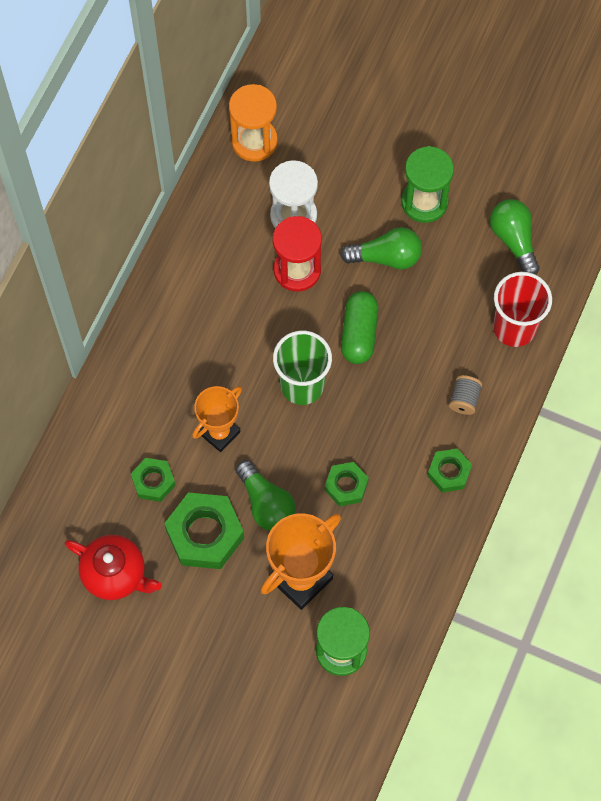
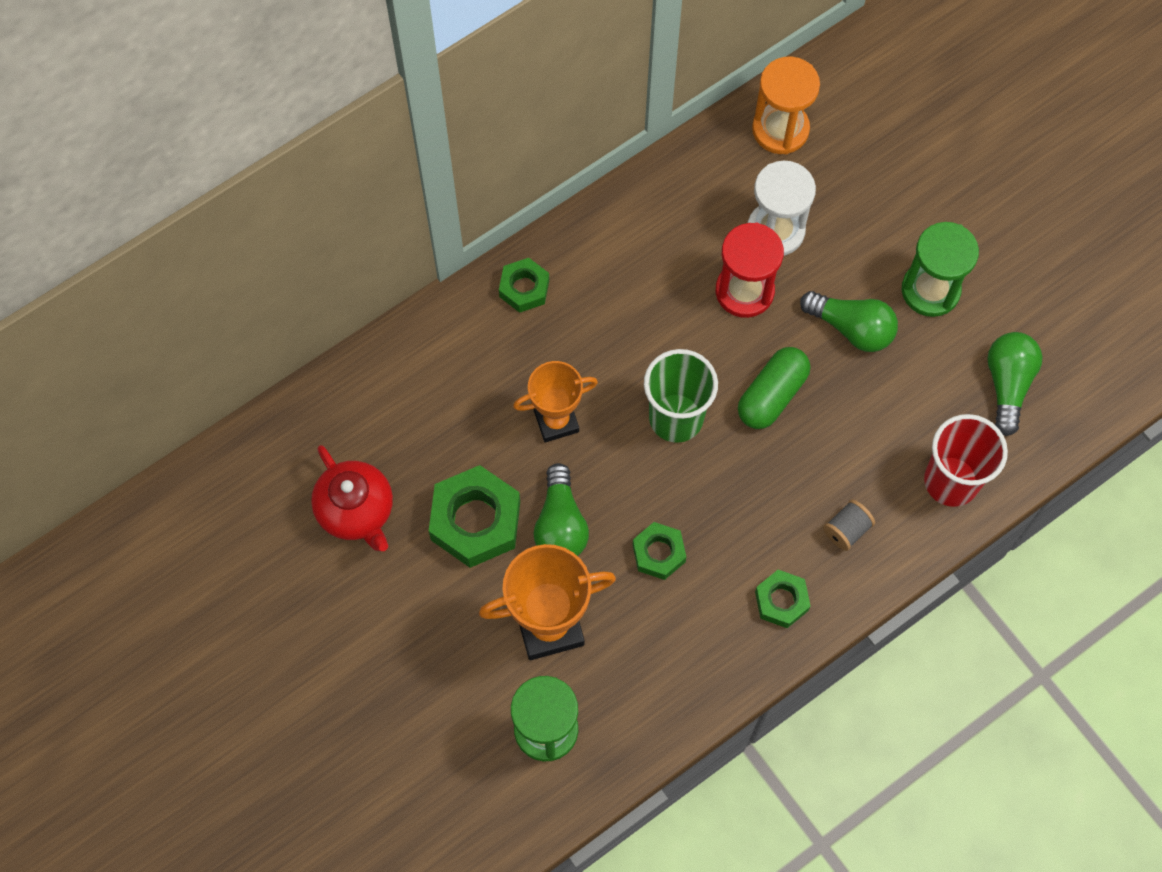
camera: 30 degrees right, 0 degrees up
(153, 482) = (455, 435): green nut -> green nut (524, 288)

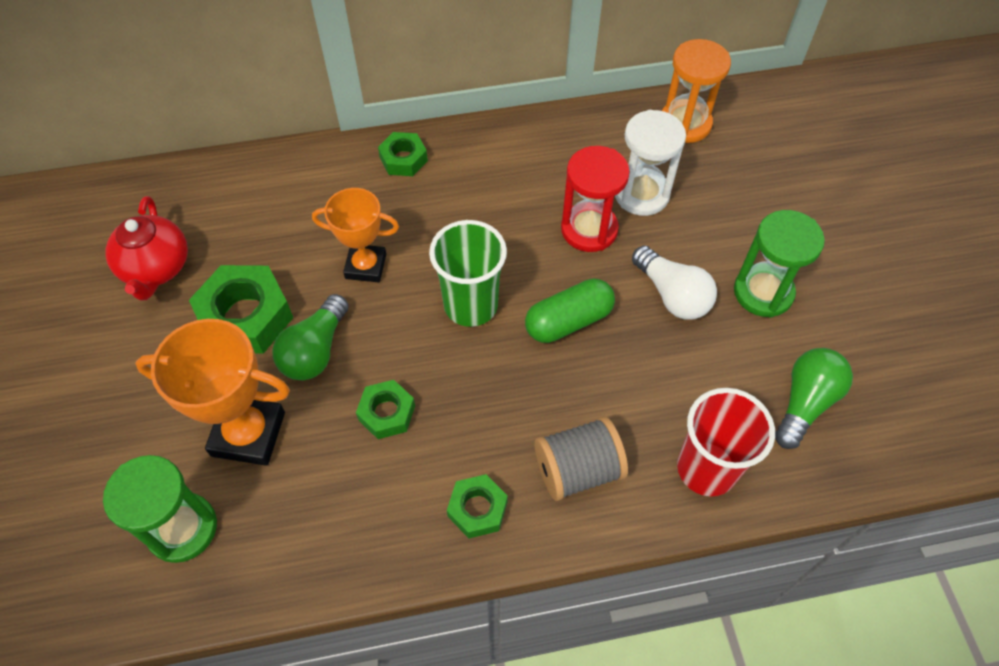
camera: 25 degrees right, 10 degrees down
(847, 530) = (578, 470): grey spool -> grey spool, size x1.71
(851, 328) = (672, 295): green light bulb -> white light bulb

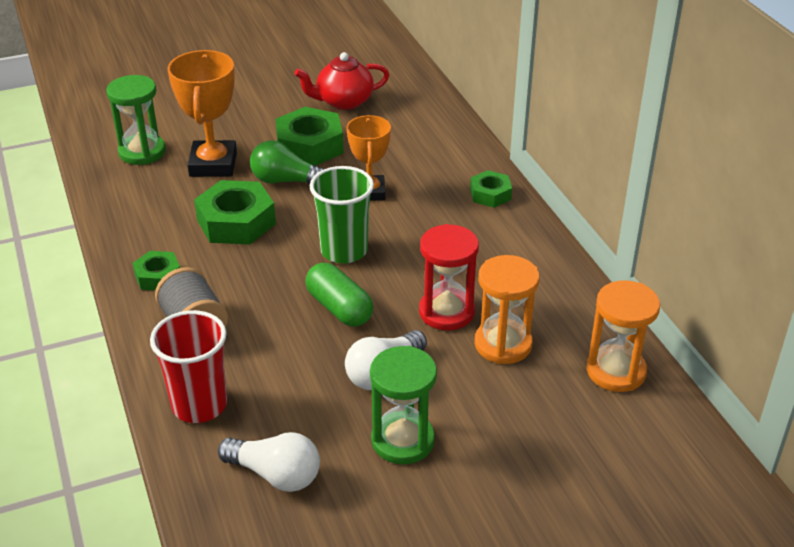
camera: 80 degrees right, 20 degrees down
(386, 413) = (236, 222): green nut -> green nut, size x1.75
(641, 194) = (503, 344): white hourglass -> orange hourglass
(805, 402) = (275, 475): green light bulb -> white light bulb

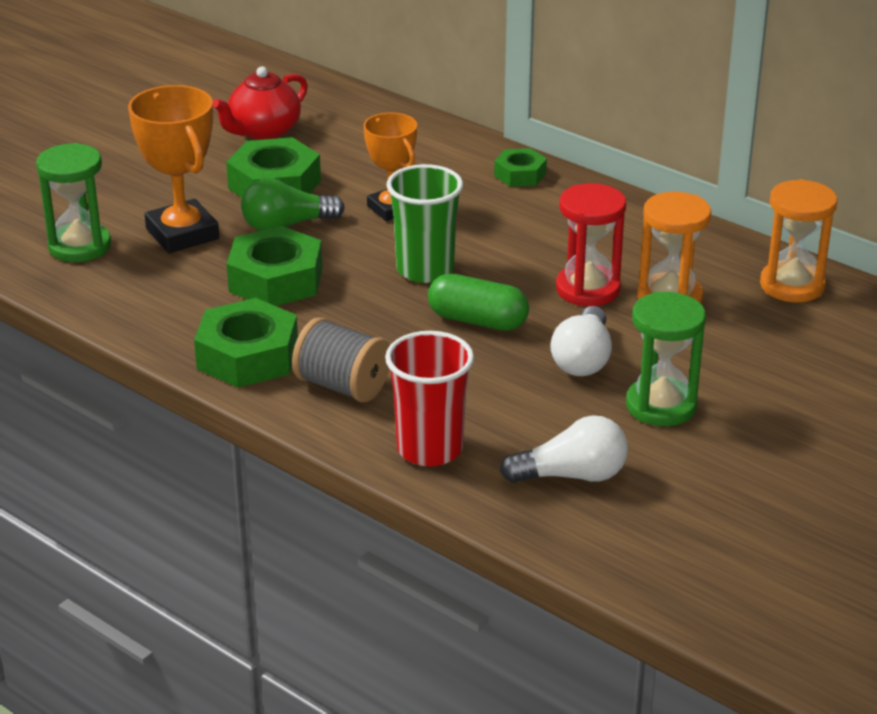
camera: 30 degrees left, 5 degrees down
(158, 276) = (247, 356): green nut -> green nut, size x1.75

